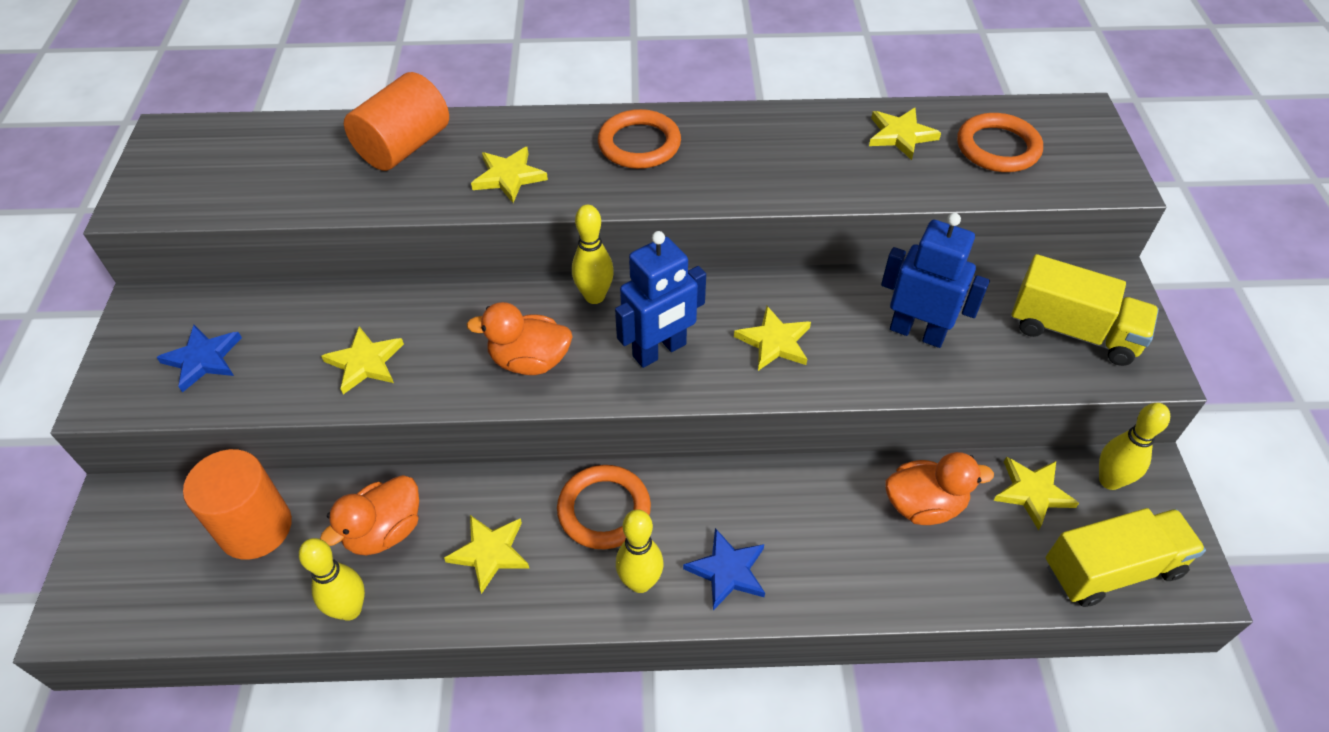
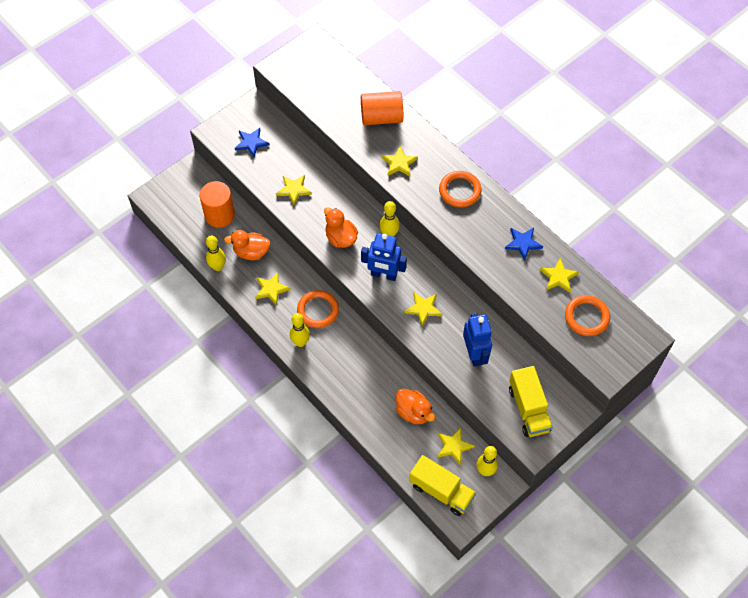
camera: 50 degrees right, 10 degrees up
(727, 571) = (328, 366): blue star -> blue star (523, 243)

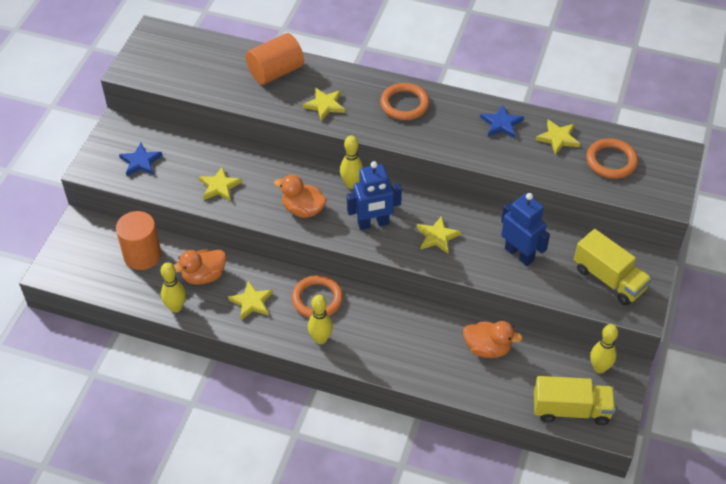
camera: 30 degrees left, 10 degrees down
(454, 446) = (551, 360): yellow star -> none

